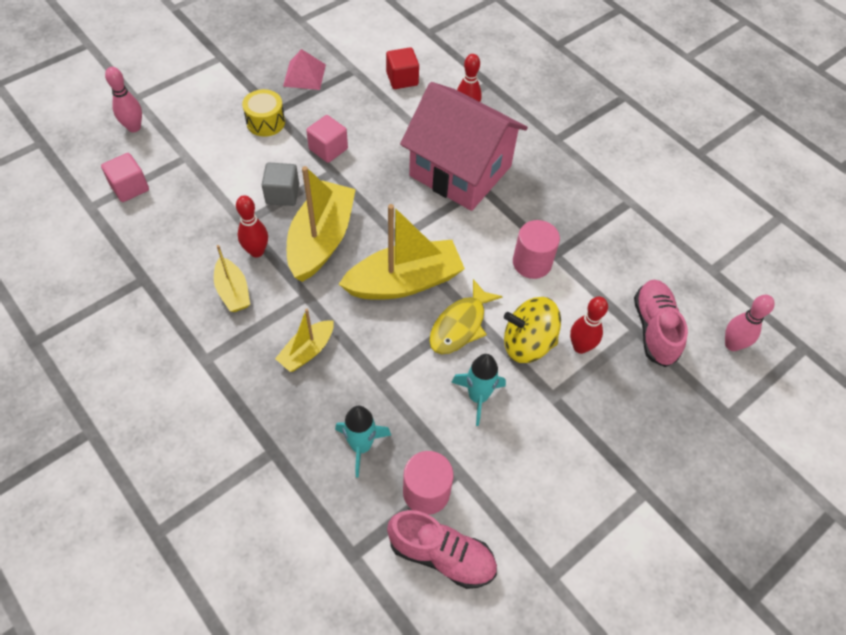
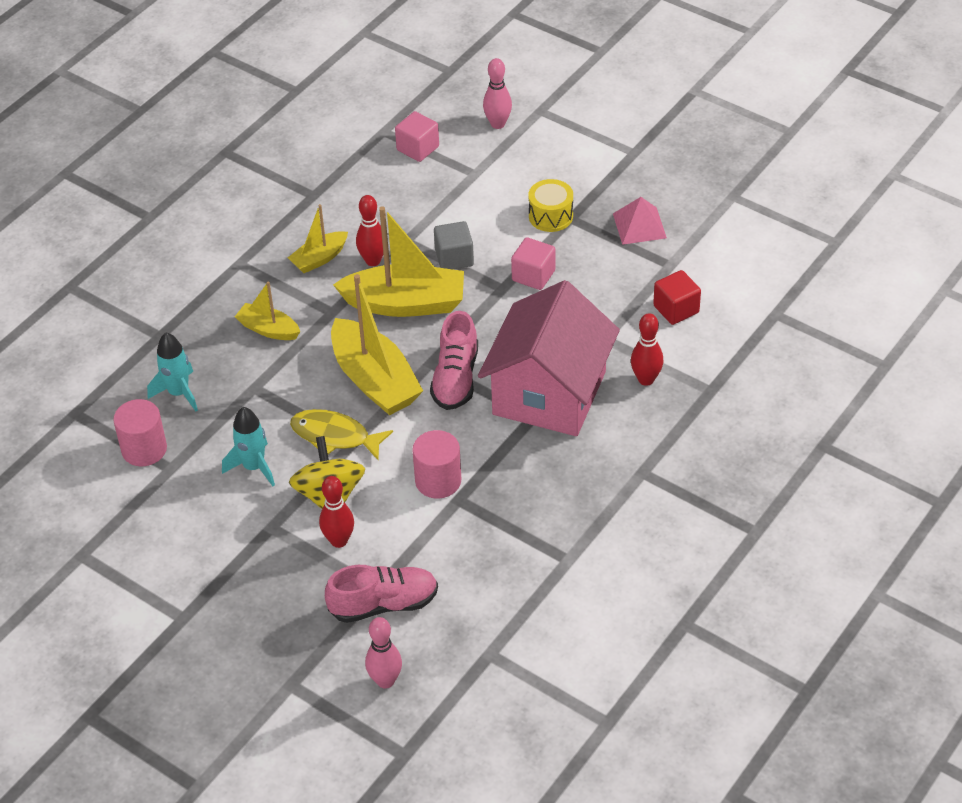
camera: 80 degrees right, 10 degrees down
(441, 555) = (87, 473): pink shoe -> pink shoe (455, 378)

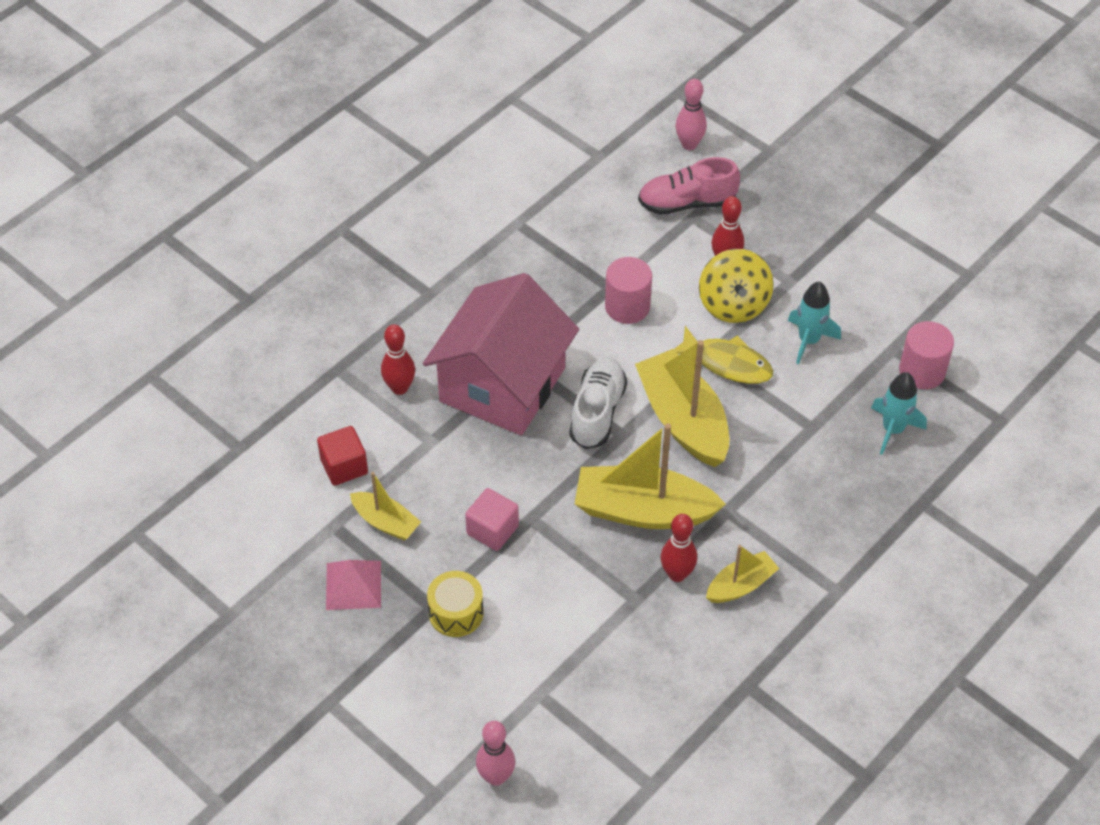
camera: 175 degrees left, 5 degrees up
(268, 329) = (799, 496): yellow boat -> yellow boat (385, 522)
(418, 148) = (608, 747): pink cube -> none
(454, 258) = (580, 566): grey cube -> none
(455, 378) = (597, 412): pink shoe -> white shoe

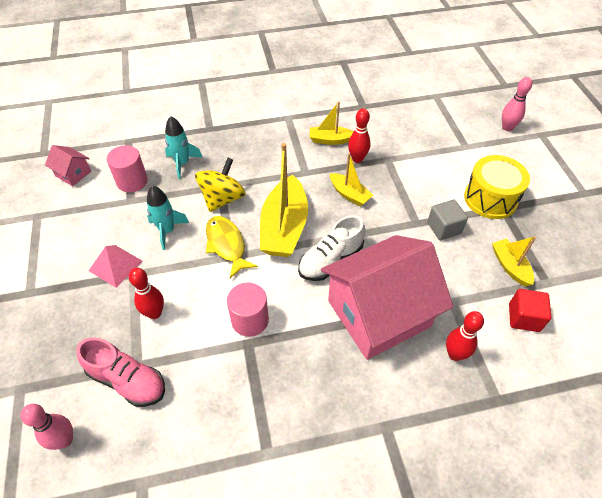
camera: 145 degrees left, 0 degrees up
(353, 585) = (547, 242): pink pyramid -> pink pyramid (115, 266)
(456, 613) = (490, 199): yellow drum -> yellow drum, size x1.54
(492, 530) = (444, 228): pink cube -> grey cube
(643, 510) = (349, 194): yellow boat -> yellow boat, size x0.54
(733, 304) = (183, 279): yellow spinning top -> yellow spinning top (222, 198)
(1002, 339) = (73, 173): none -> pink house

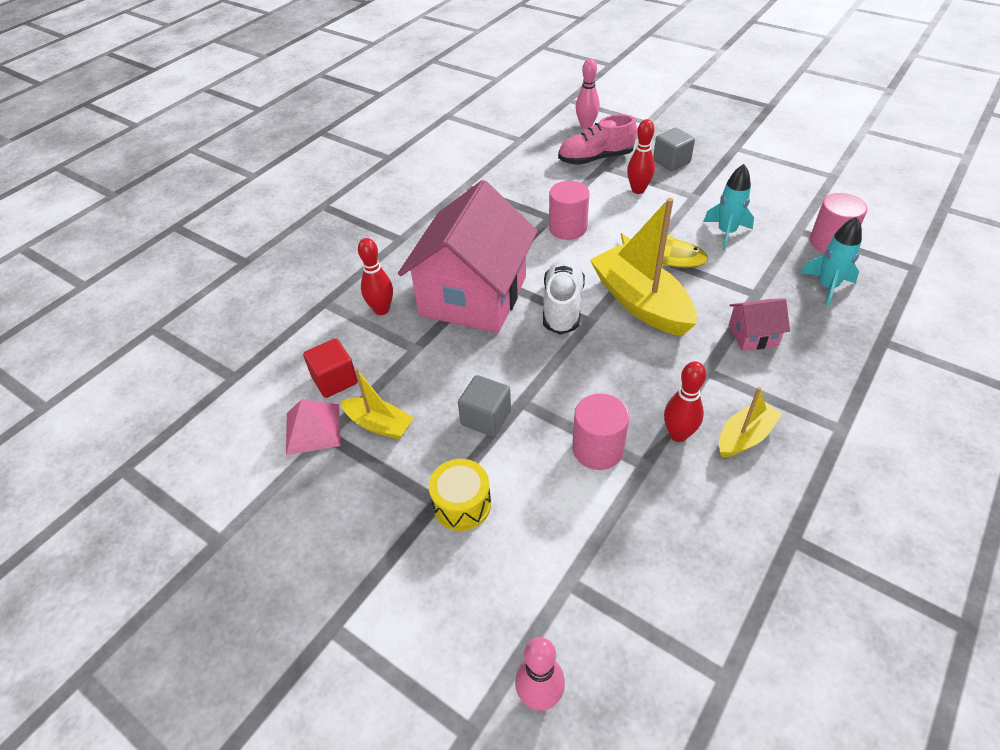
camera: 140 degrees right, 5 degrees down
(73, 173) = (883, 213): pink house -> pink house (753, 335)
(88, 320) = (671, 161): none -> grey cube
(115, 266) = (715, 191): pink pyramid -> pink pyramid (313, 429)
(222, 198) = (733, 286): yellow spinning top -> none
(349, 194) = (627, 381): yellow boat -> none
(401, 178) = (597, 449): none -> pink cylinder
(490, 199) = (462, 504): yellow drum -> yellow drum, size x0.65

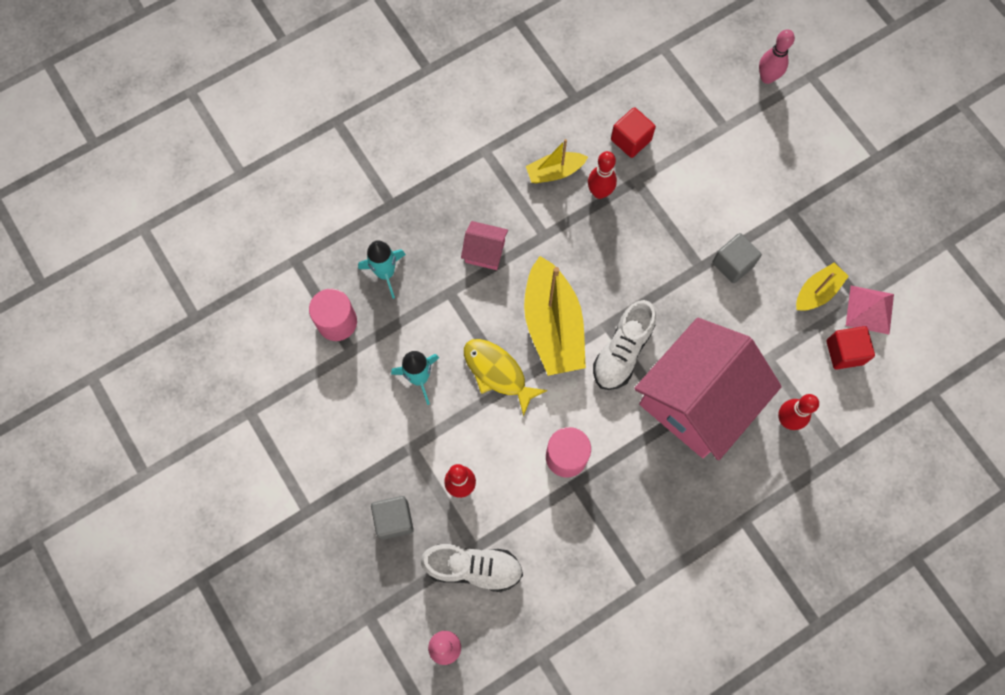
camera: 160 degrees left, 25 degrees up
(379, 424) = (817, 292): yellow boat -> yellow boat turned 90 degrees clockwise
(462, 504) = (774, 202): yellow drum -> none
(595, 159) = (473, 568): pink shoe -> white shoe
(597, 449) = (662, 205): pink cylinder -> none
(682, 511) = (631, 140): none -> red cube

